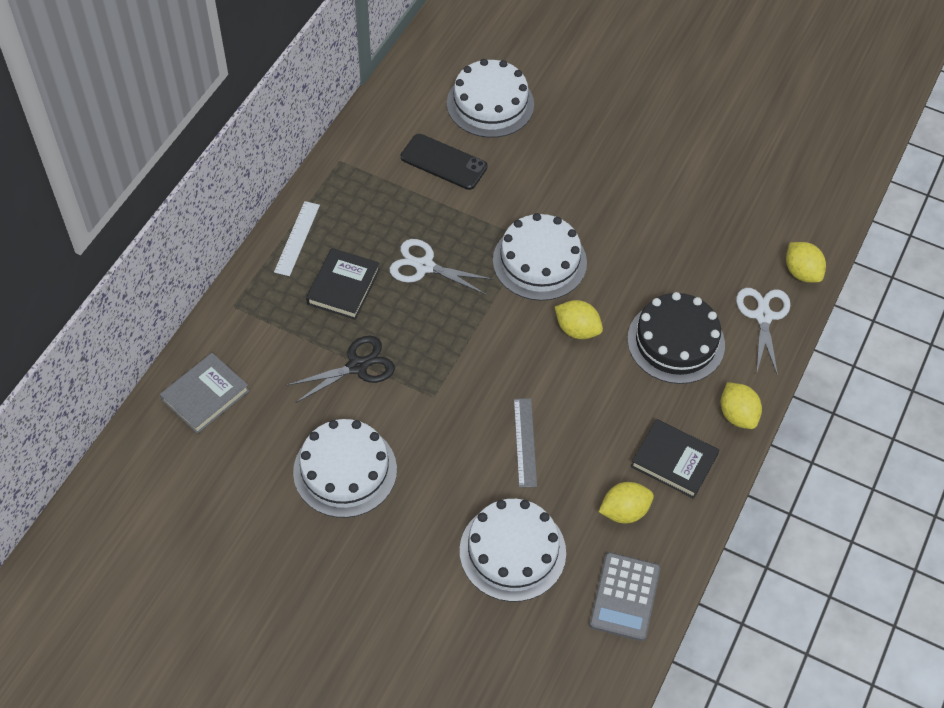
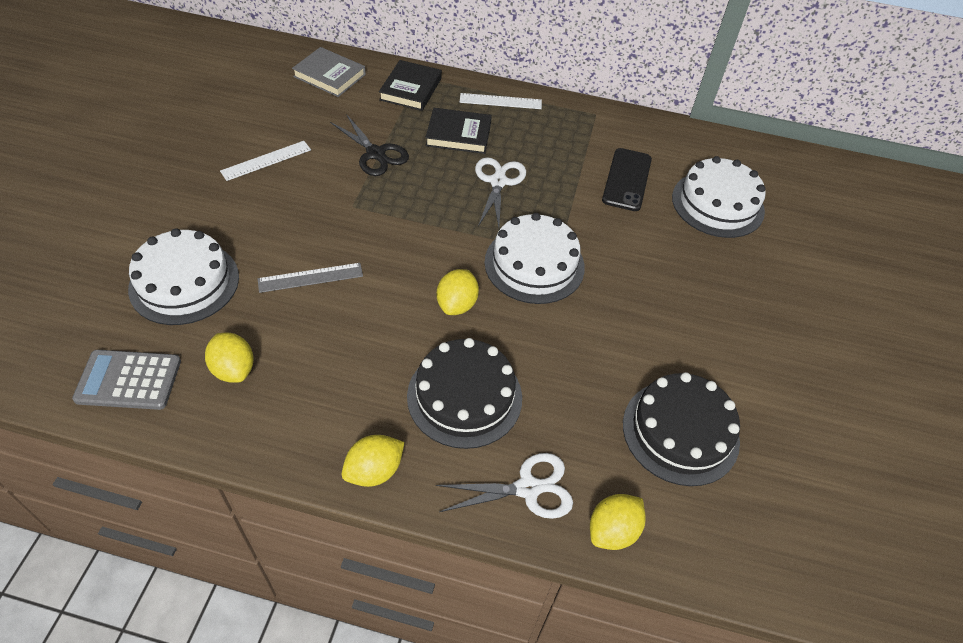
camera: 75 degrees right, 5 degrees down
(345, 470) = (266, 160): white cake -> white ruler
(674, 461) = (302, 410): black book -> black book (410, 89)
(726, 207) = (680, 432): none -> black cake

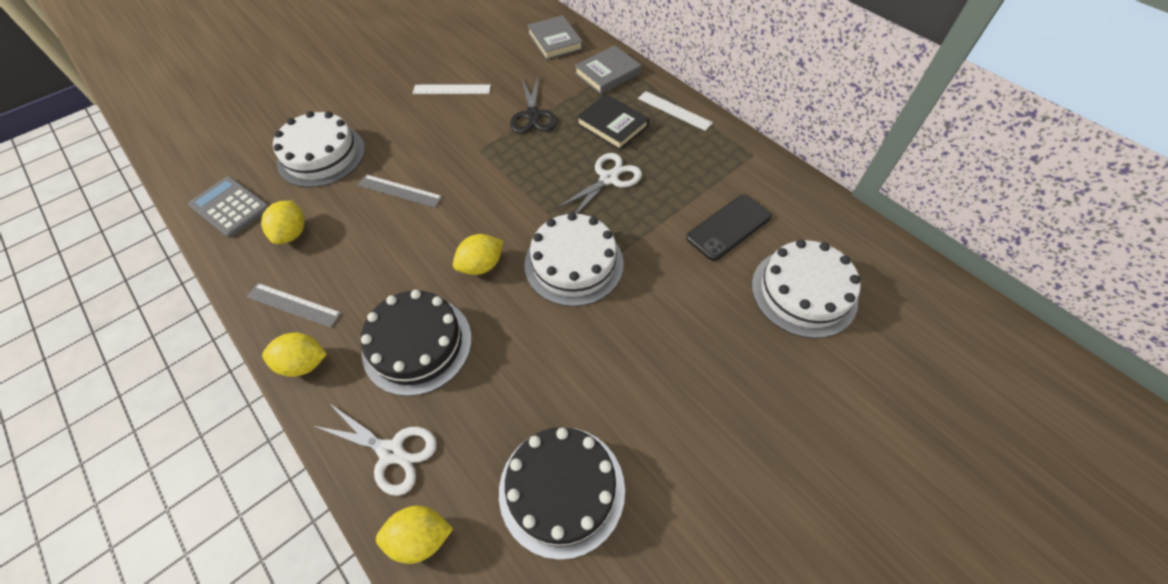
camera: 40 degrees right, 5 degrees up
(308, 430) = (293, 305): none -> grey ruler
(410, 89) = (607, 73): black book -> grey book

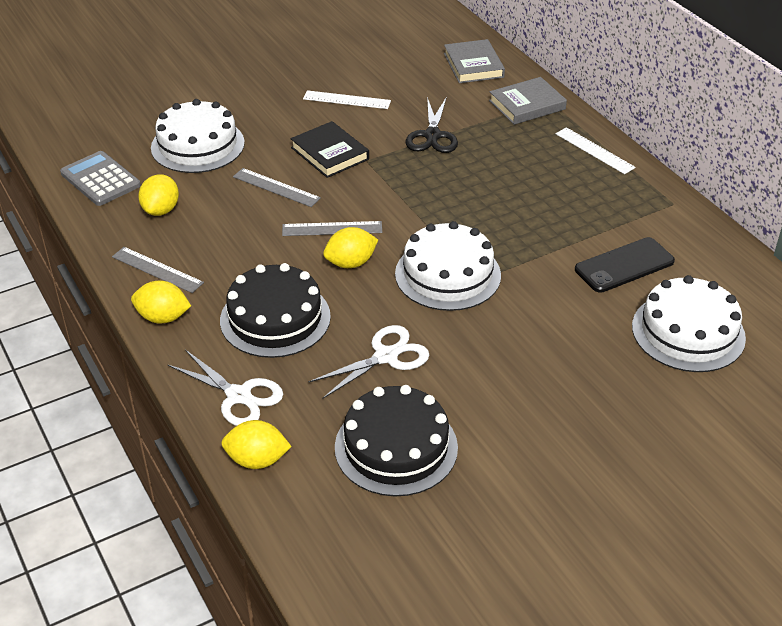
camera: 10 degrees right, 15 degrees down
(458, 229) = (332, 229): none -> grey ruler
(608, 179) = (503, 205): white scissors -> white scissors (386, 356)
(612, 125) = (519, 156): black book -> black book (329, 153)

